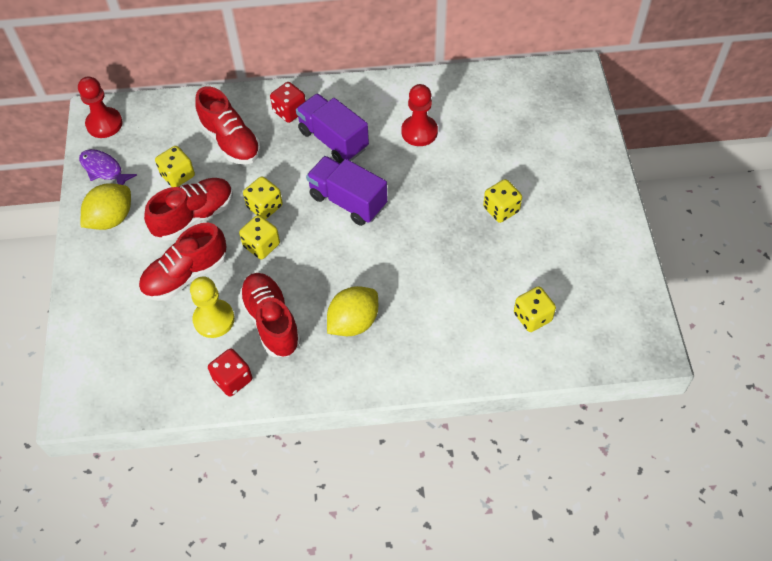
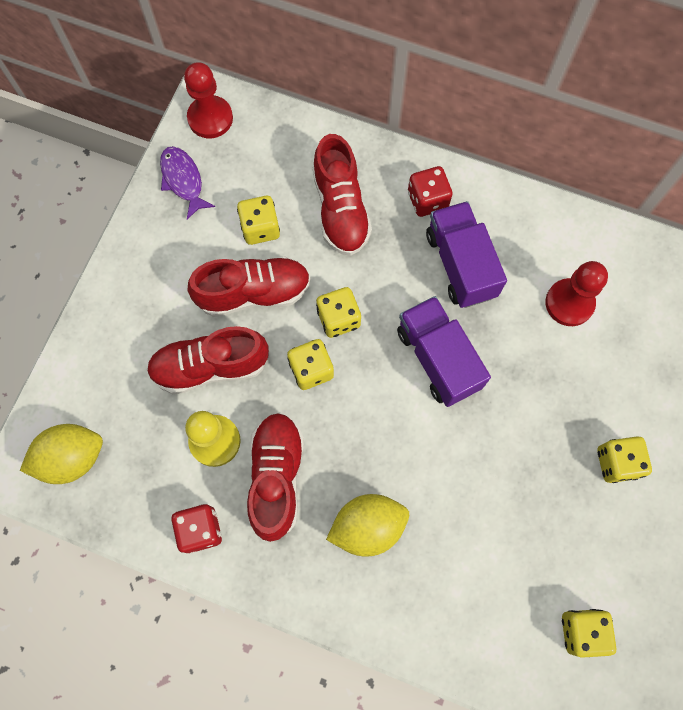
camera: 25 degrees right, 15 degrees up
(111, 219) = (163, 251): yellow lemon -> yellow lemon (72, 458)

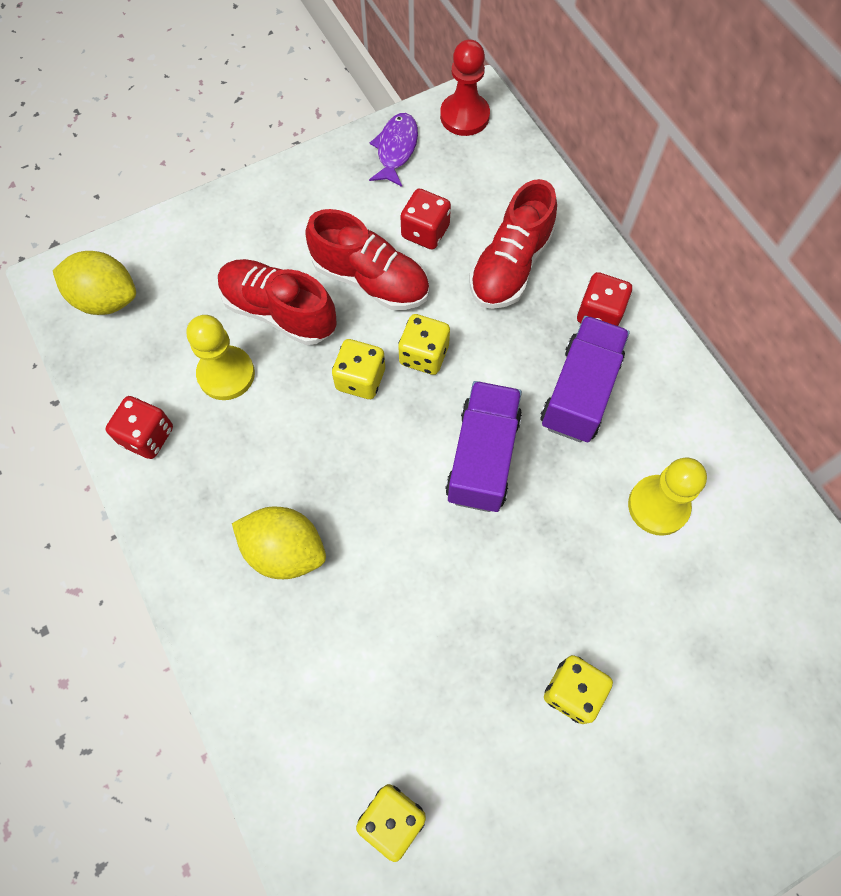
camera: 40 degrees right, 5 degrees down
(260, 228) = (425, 232): yellow dice -> red dice
(276, 477) = (248, 444): red shoe -> none
(569, 303) = (658, 506): red pawn -> yellow pawn

